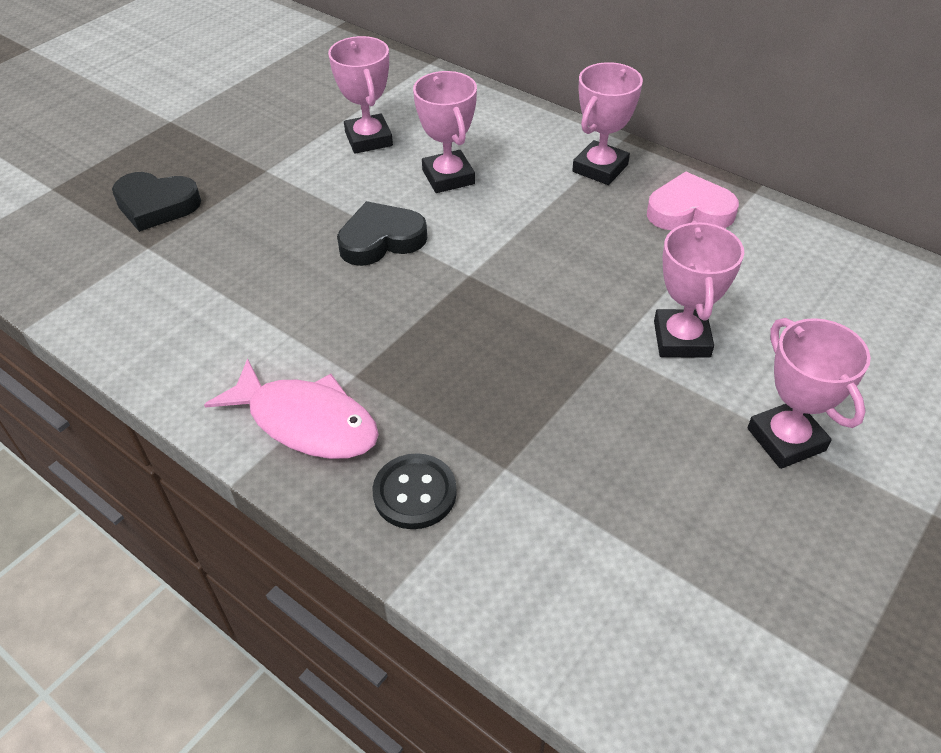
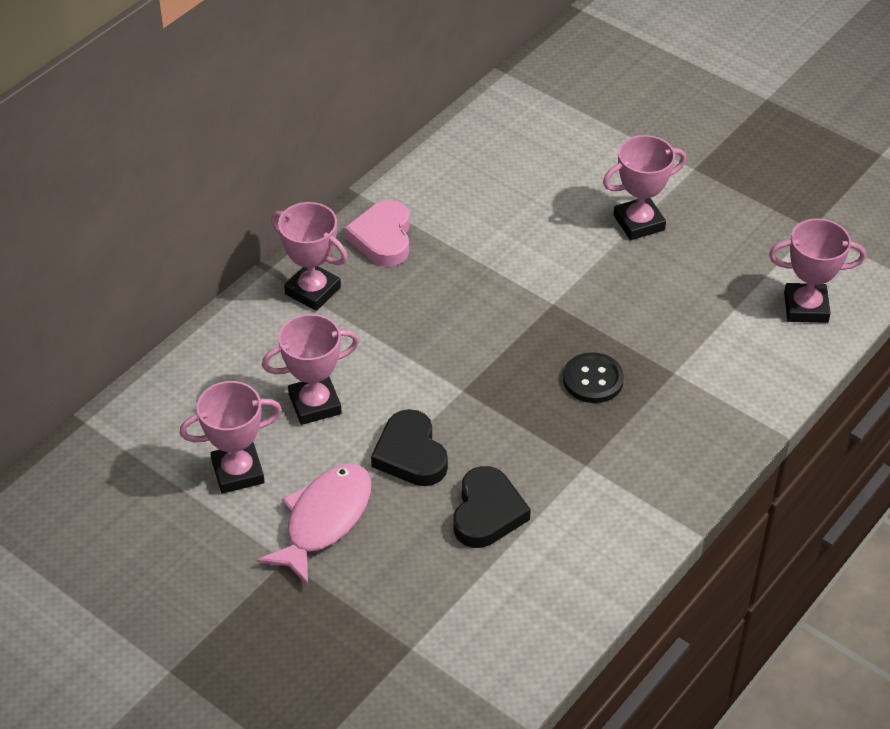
camera: 90 degrees left, 0 degrees up
(156, 205) = (340, 653): black heart -> black heart (487, 512)
(306, 422) = (638, 493): pink fish -> pink fish (324, 520)
(415, 493) = (701, 423): black button -> black button (593, 380)
(681, 339) = (542, 263): pink trophy -> pink trophy (806, 307)

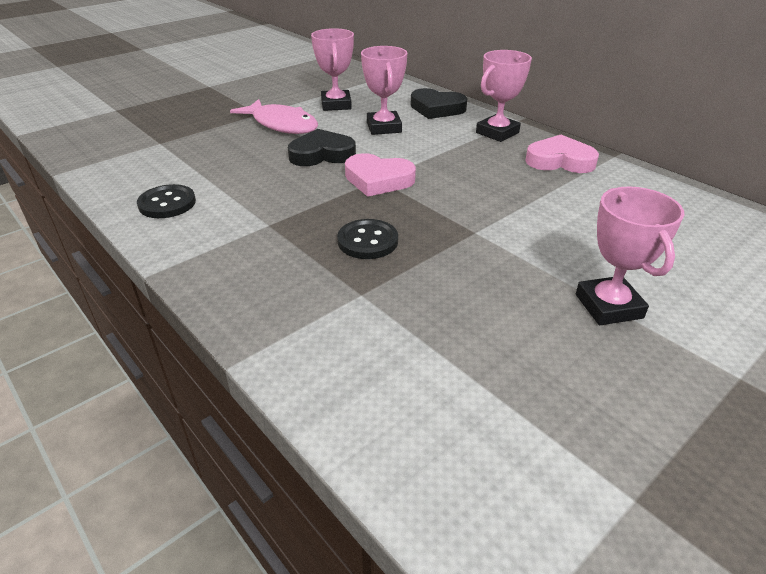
camera: 100 degrees right, 10 degrees down
(466, 389) = (378, 180): none -> pink heart
(487, 512) = (249, 177): black heart -> black heart (436, 108)
(570, 571) = (167, 203): none -> black button
(806, 307) = (447, 443): pink trophy -> none

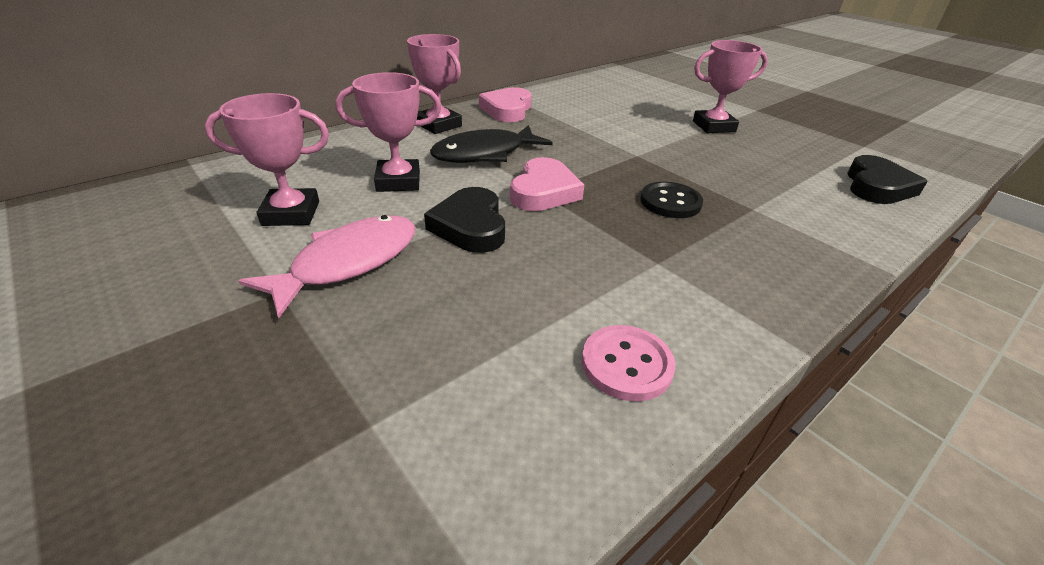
camera: 90 degrees left, 0 degrees up
(167, 203) = (626, 364): black button -> pink button
(436, 108) = (354, 147): black heart -> black heart (877, 186)
(443, 154) = (485, 154): none -> black fish

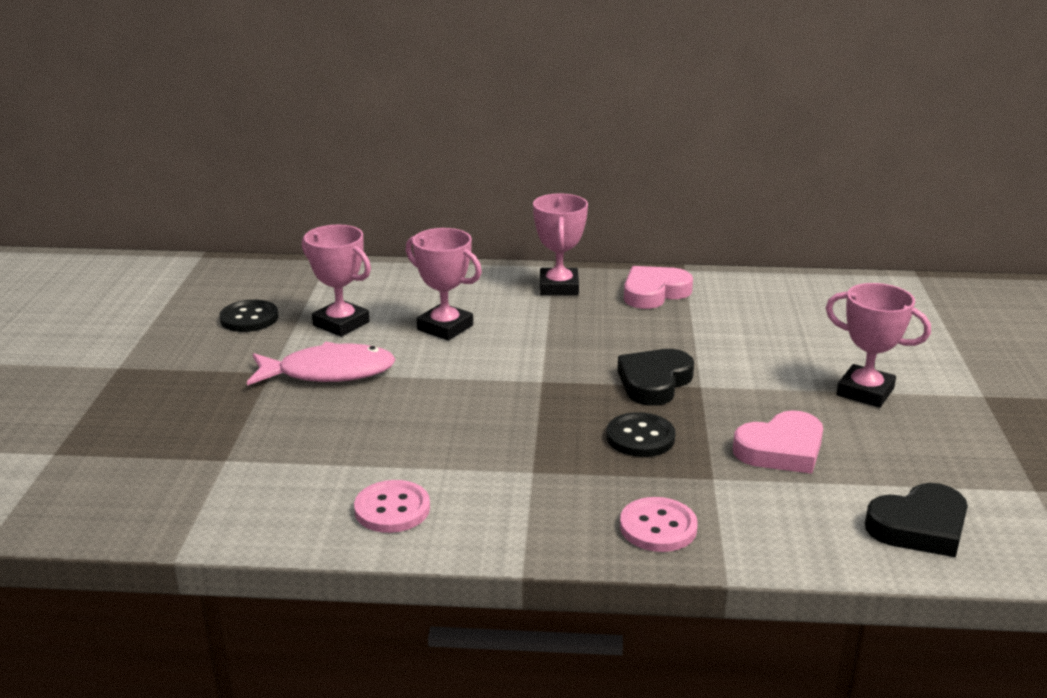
camera: 45 degrees right, 10 degrees down
(168, 247) = (249, 318): none -> black button
(470, 226) = (441, 383): black heart -> black heart (654, 382)
(485, 154) = (552, 330): black fish -> none
(544, 191) = (544, 382): pink heart -> pink heart (781, 449)
(797, 259) = (658, 527): none -> pink button

